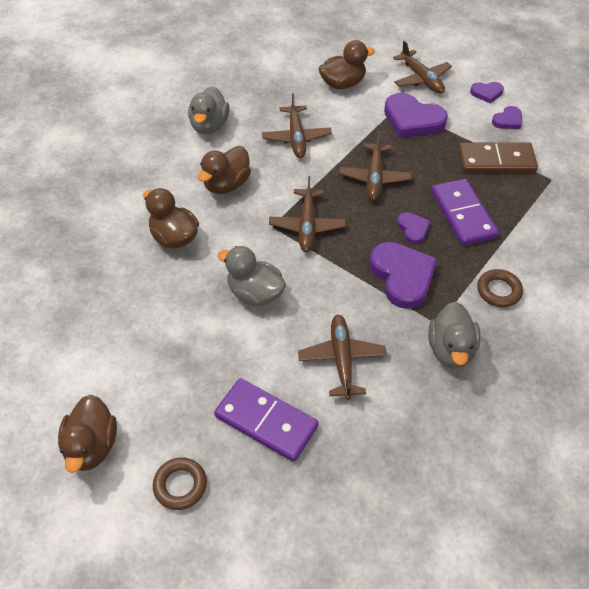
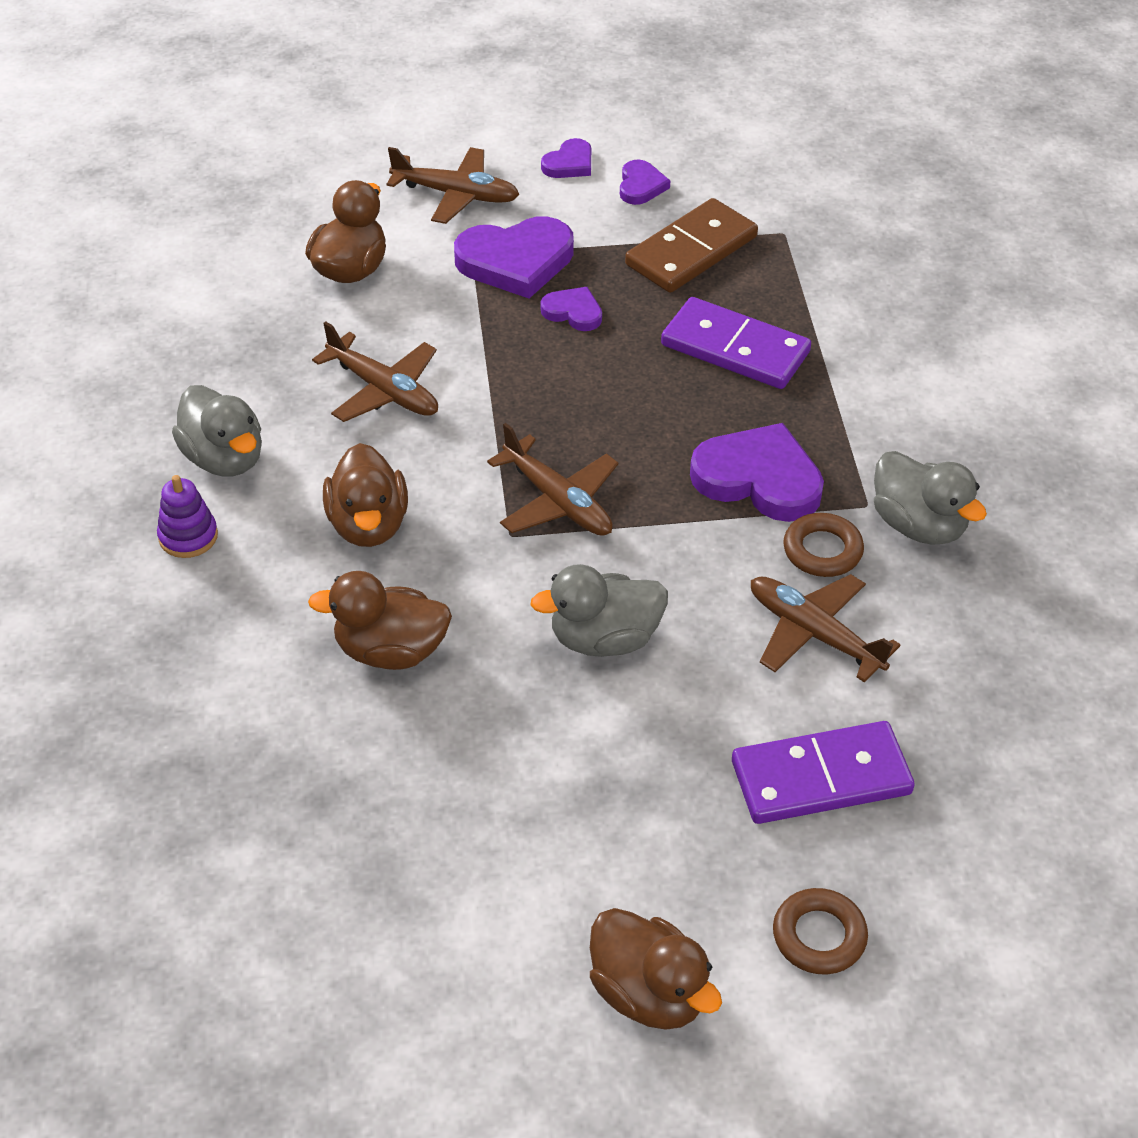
camera: 45 degrees left, 5 degrees down
(163, 145) = (188, 536): none -> purple stacking toy
(374, 177) = (564, 375): brown plane -> none
(413, 229) = (698, 410): purple heart -> purple heart (573, 312)
(498, 291) = (887, 415): brown ring -> brown ring (822, 550)

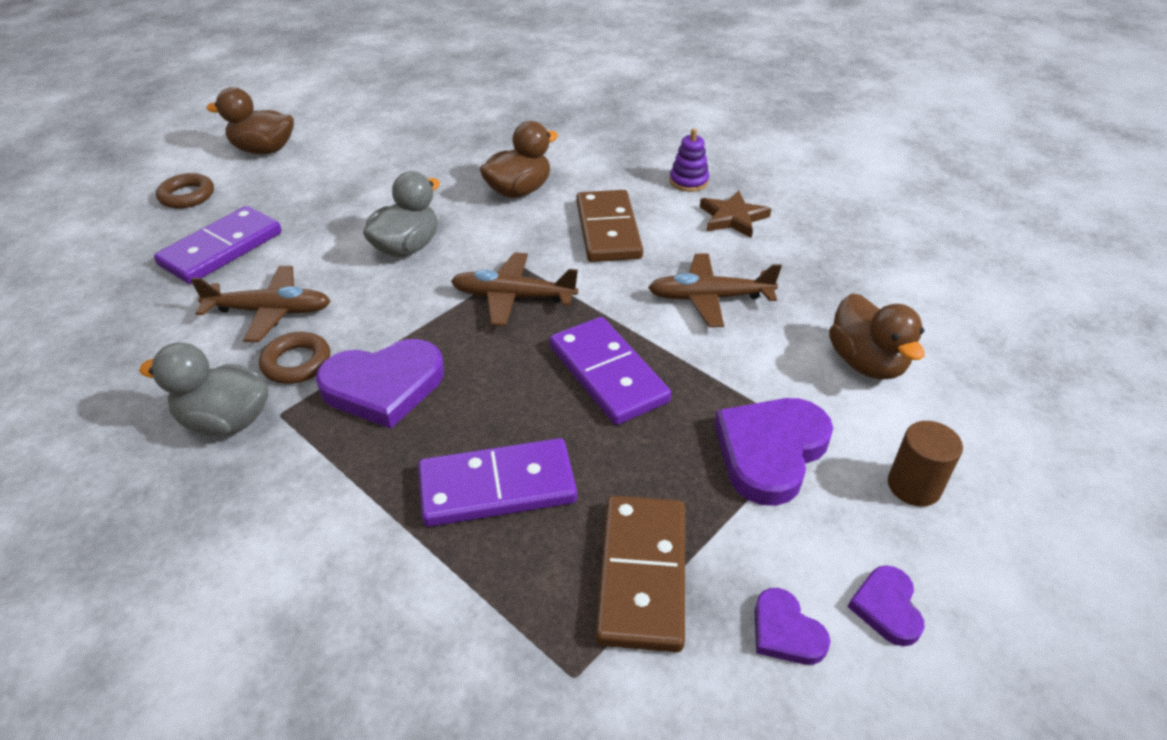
camera: 140 degrees right, 5 degrees down
(224, 458) = (732, 218): grey duck -> brown star
(368, 525) = (608, 230): brown duck -> brown domino
(455, 194) = (914, 486): brown plane -> brown cylinder
(560, 379) = (607, 374): none -> purple domino
(573, 312) = (666, 434): purple heart -> none

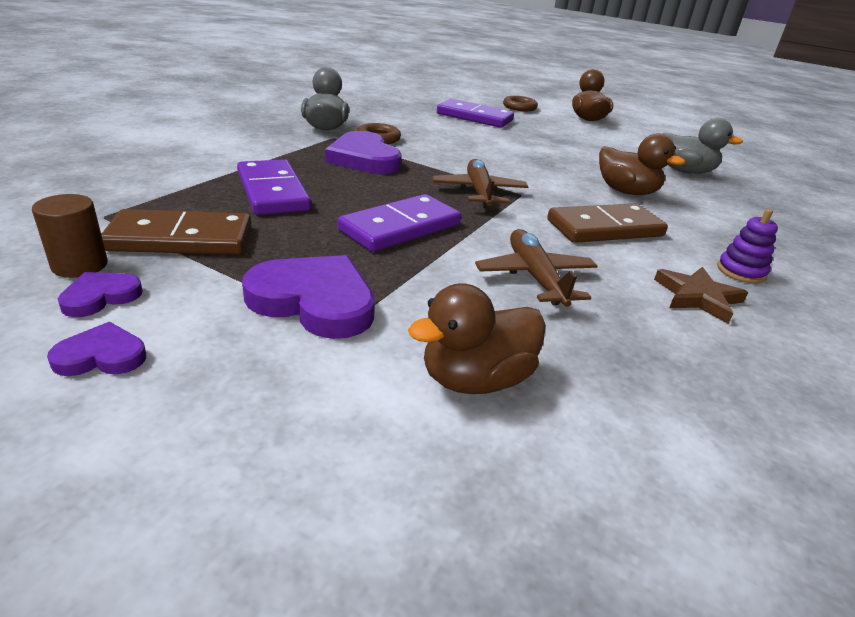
camera: 75 degrees right, 10 degrees down
(269, 311) = (422, 130): brown plane -> none
(407, 247) = (514, 159): grey duck -> grey duck (685, 171)
(914, 486) = (264, 396): brown cylinder -> brown cylinder (80, 265)

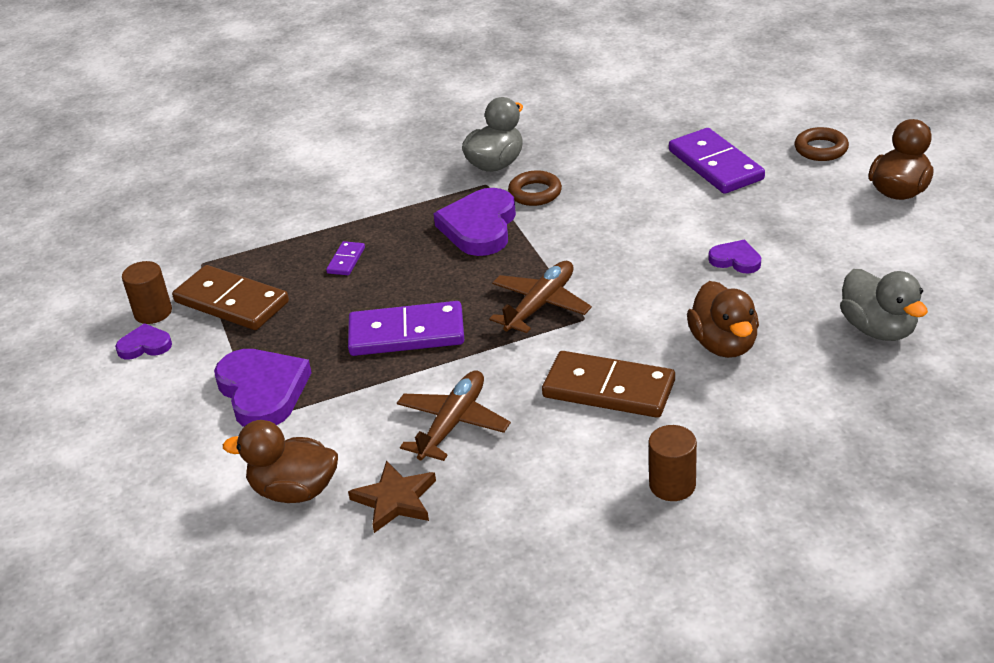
camera: 45 degrees right, 5 degrees up
(101, 356) = (114, 393): purple heart -> purple heart (736, 260)
(272, 192) = (346, 260): purple domino -> purple domino, size x0.46
(698, 297) = (573, 493): brown star -> brown star (395, 500)
(741, 271) = (672, 485): purple stacking toy -> brown cylinder

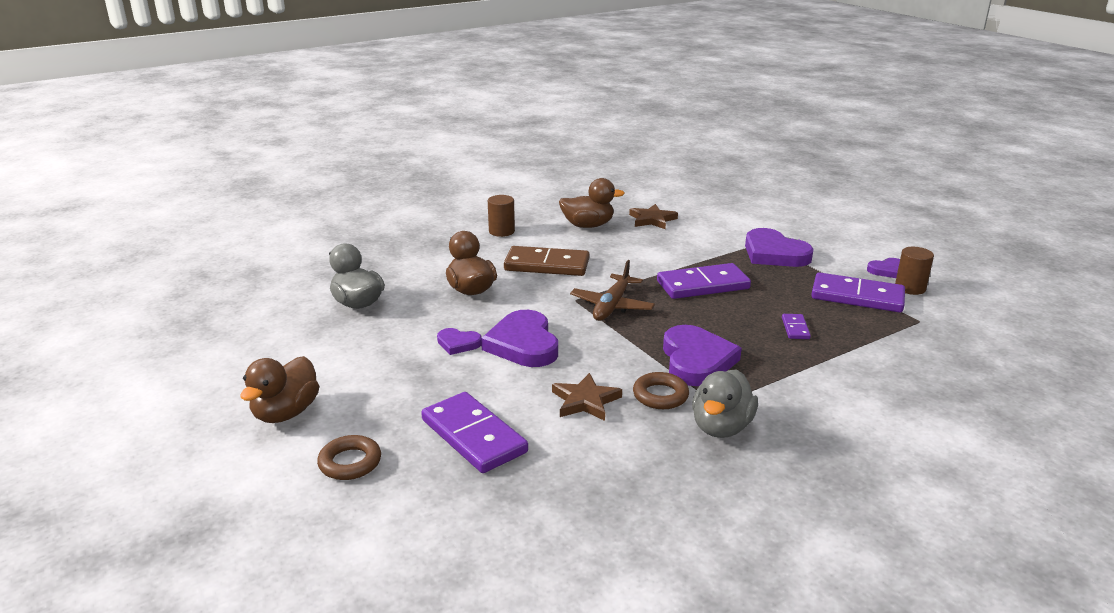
camera: 165 degrees right, 10 degrees down
(232, 302) = (857, 297): brown domino -> purple domino
(294, 490) = (711, 220): brown duck -> brown duck (588, 225)
(452, 424) = (639, 246): brown plane -> none
(608, 191) = (585, 401): none -> brown star
(660, 255) = (523, 344): none -> purple heart

